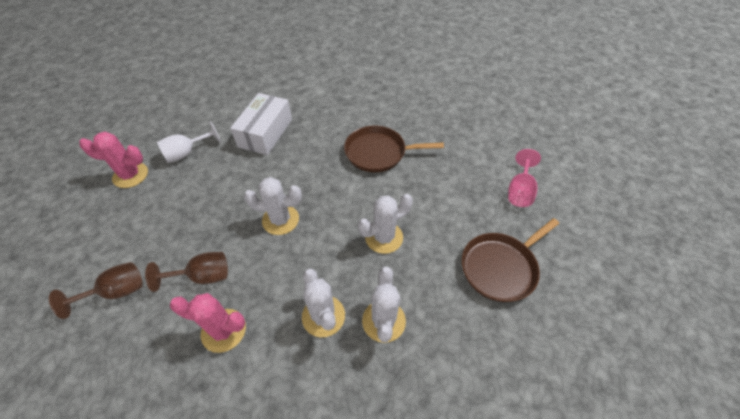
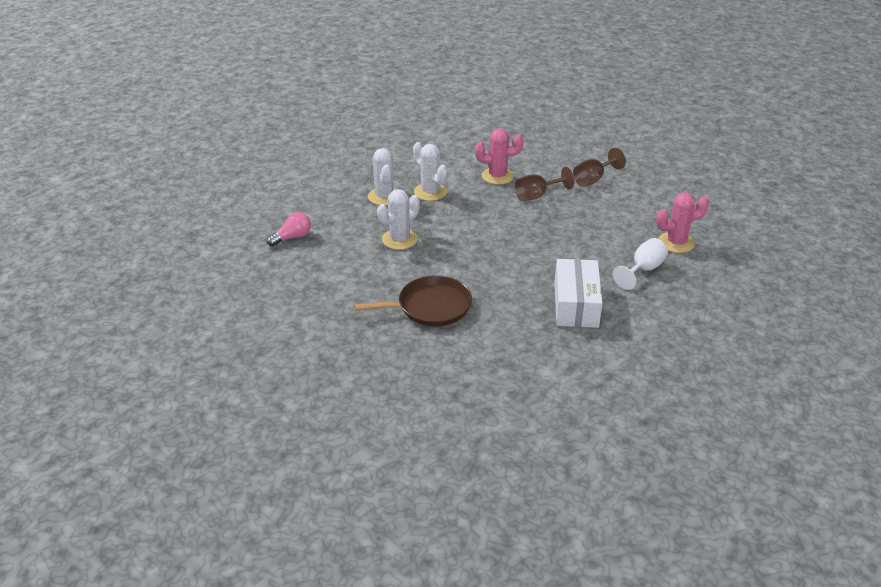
camera: 165 degrees right, 15 degrees down
(280, 220) = (500, 236): white cactus -> none
(500, 267) = (292, 237): brown pan -> pink light bulb
(519, 191) = (266, 296): pink goblet -> none

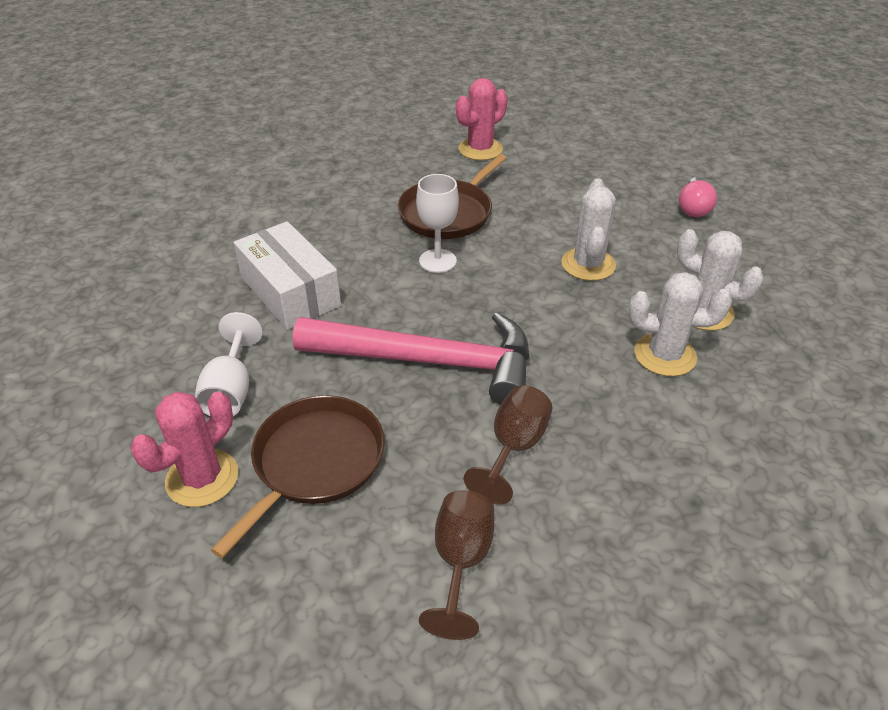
camera: 140 degrees right, 5 degrees up
(475, 281) = (437, 261): none -> white goblet
(497, 176) = (623, 453): pink cactus -> pink cactus (480, 149)
(536, 238) = (429, 361): none -> pink hammer
(624, 227) = (314, 462): none -> brown pan

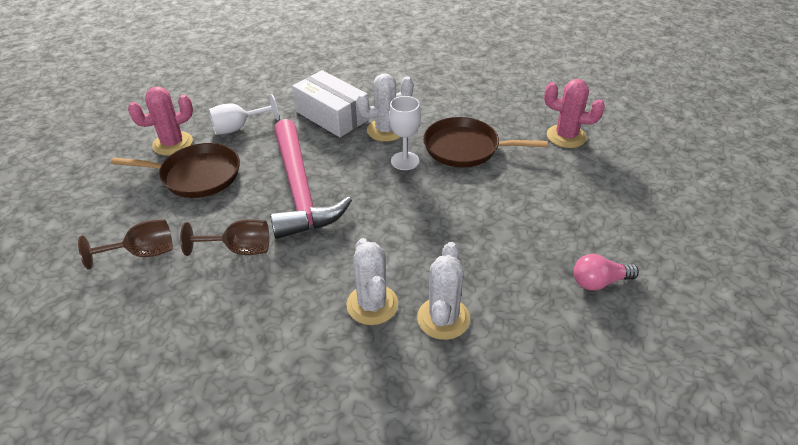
camera: 65 degrees right, 0 degrees up
(202, 478) = (172, 144): pink cactus -> pink cactus turned 45 degrees counterclockwise
(290, 291) = (332, 115): white box -> white box turned 75 degrees counterclockwise
(588, 264) = (457, 235): white cactus -> white cactus (386, 130)

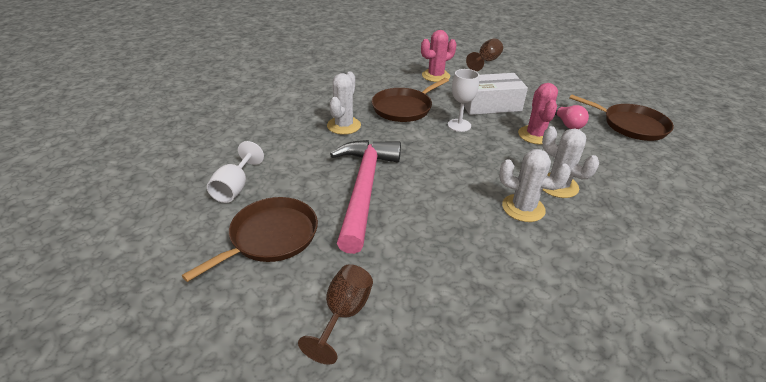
camera: 55 degrees left, 5 degrees down
(172, 144) = (198, 235): pink cactus -> pink cactus (535, 135)
(240, 249) = (402, 249): brown goblet -> brown goblet (486, 61)
(300, 190) = (363, 189): pink hammer -> pink hammer turned 105 degrees counterclockwise
(332, 115) = (291, 138): white box -> white box (490, 104)
(405, 161) = (388, 133): white goblet -> white goblet (459, 125)
(599, 282) = (567, 124): pink light bulb -> pink light bulb turned 45 degrees counterclockwise
(683, 347) = (631, 125): none -> brown pan

